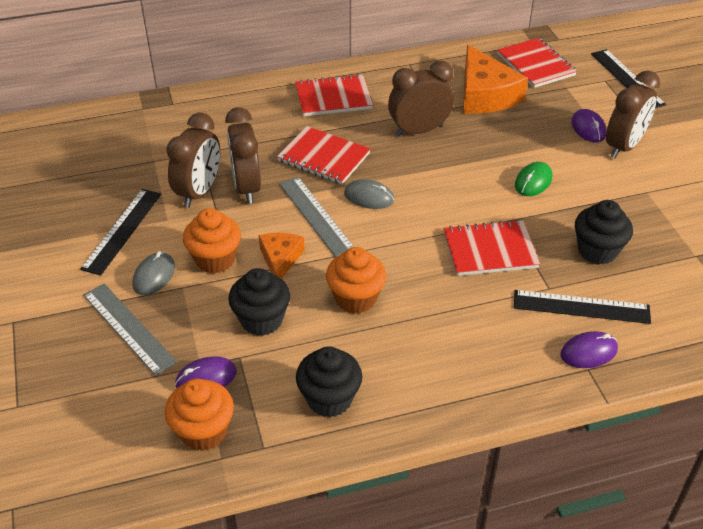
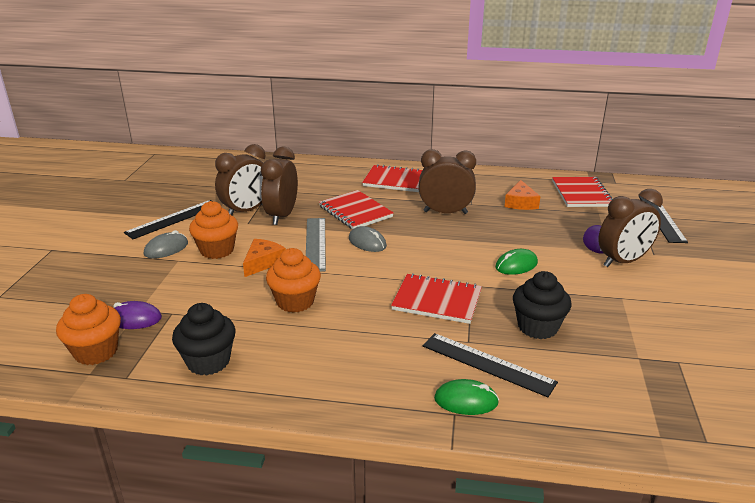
camera: 25 degrees right, 15 degrees down
(129, 327) = (117, 273): grey ruler -> none
(261, 320) = (211, 295): black cupcake -> none
(485, 94) = (520, 203): orange cheese -> orange cheese, size x0.57
(589, 352) = (466, 401): purple mouse -> green mouse

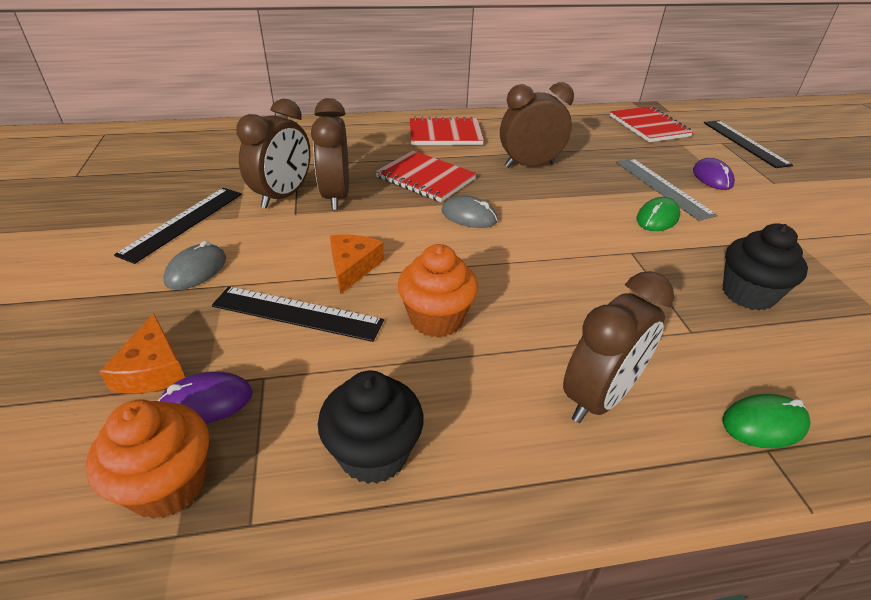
camera: 20 degrees left, 10 degrees up
(217, 250) = (275, 260): orange cupcake -> none
(315, 243) = (405, 228): grey ruler -> grey ruler (662, 187)
(437, 300) = (610, 281): red notebook -> none
(487, 364) = (740, 360): black ruler -> black ruler (297, 314)
(520, 203) = (599, 143): orange cheese -> orange cheese (153, 369)
(623, 261) = (755, 196): brown clock -> brown clock (599, 397)

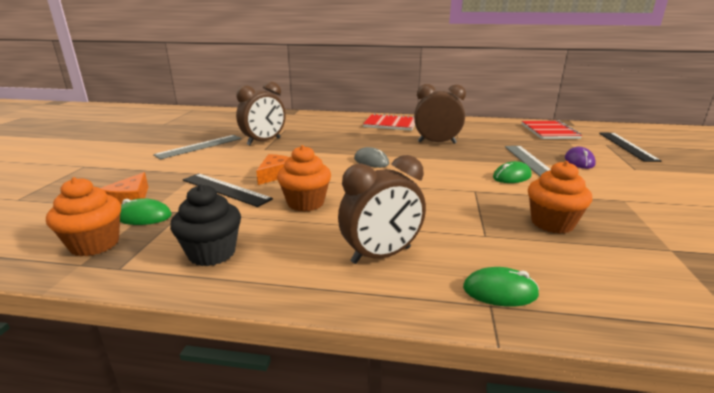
camera: 20 degrees right, 15 degrees down
(183, 223) = (200, 146): black ruler -> grey ruler
(196, 270) = (188, 165): grey mouse -> none
(206, 402) = (144, 216): purple mouse -> green mouse
(336, 196) = (294, 144): brown clock -> none
(425, 178) = (358, 142): red notebook -> none
(748, 294) = (552, 223): black cupcake -> orange cupcake

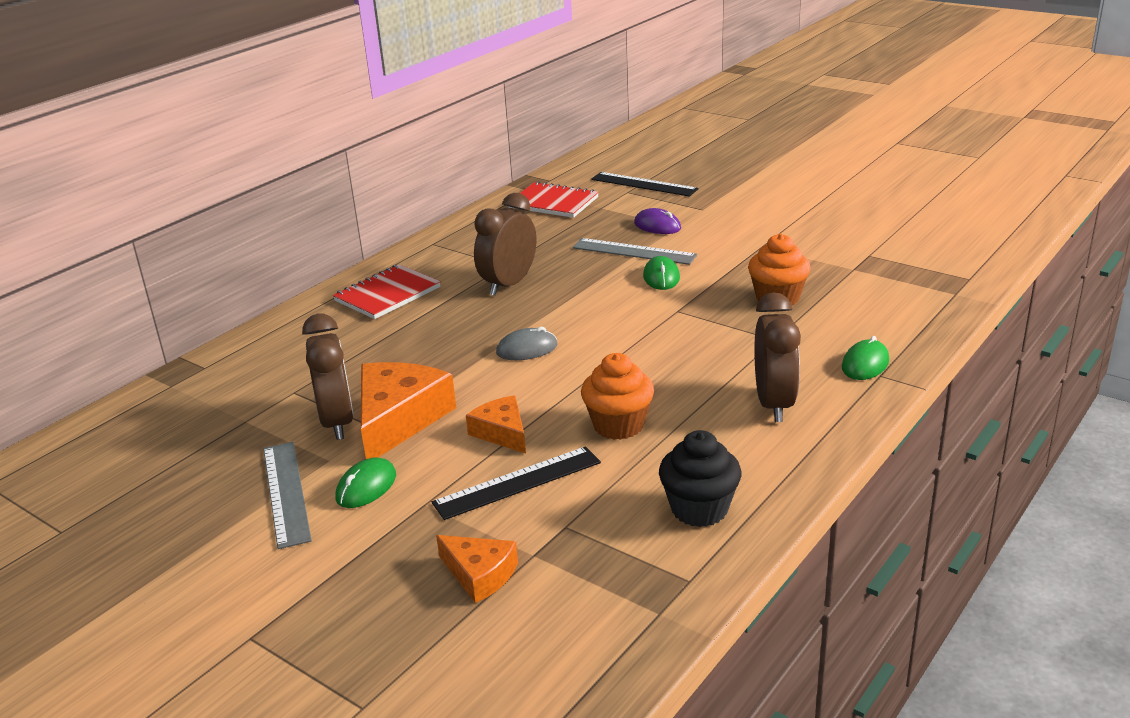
camera: 60 degrees left, 5 degrees up
(95, 244) = (611, 603): orange cupcake -> none
(144, 216) = (554, 560): green mouse -> green mouse (366, 487)
(274, 151) = (398, 419): none -> orange cheese

